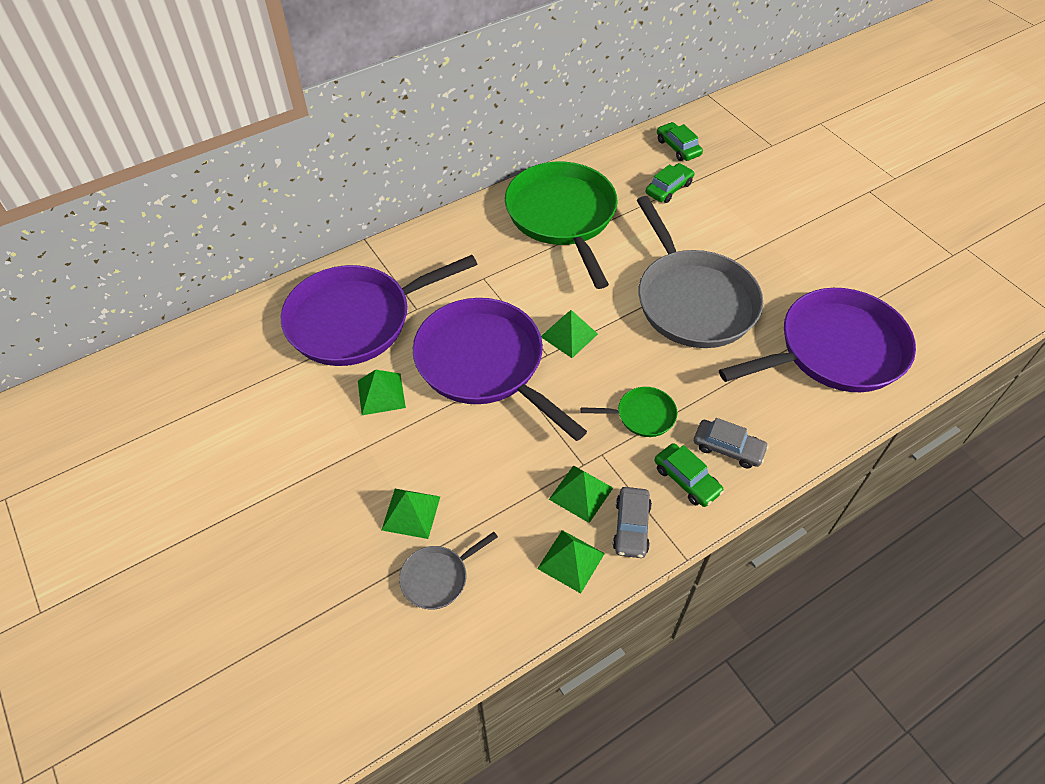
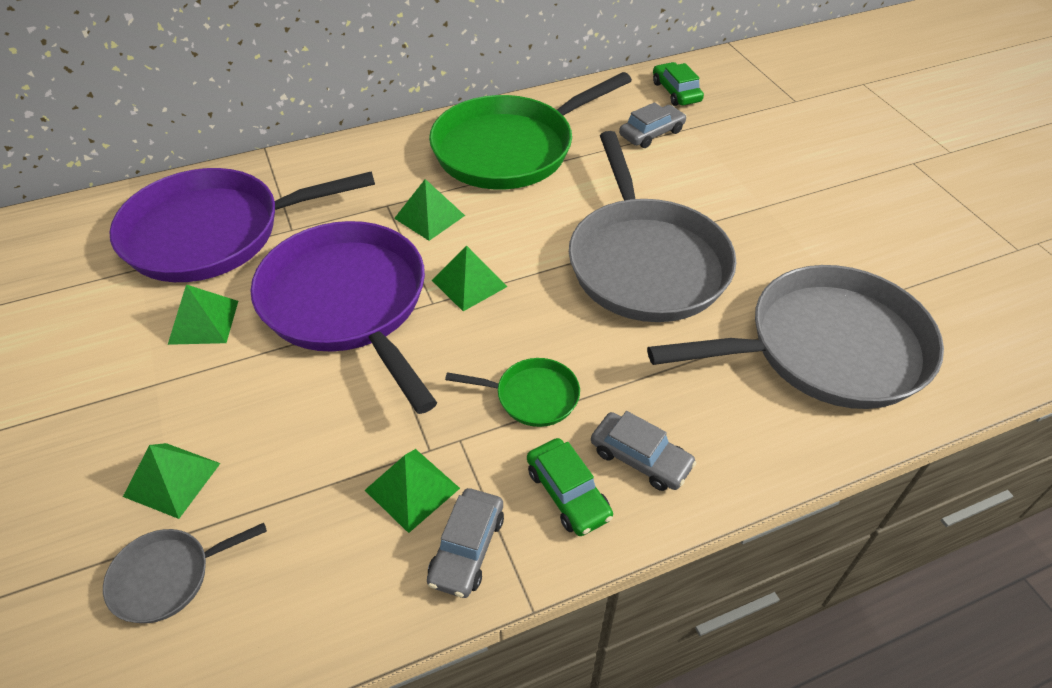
camera: 10 degrees right, 5 degrees down
(562, 216) = (509, 149): green pan -> green pan turned 120 degrees counterclockwise
(571, 560) = (363, 584): green pyramid -> green pyramid (429, 217)
(669, 188) = (651, 133): green car -> grey car
(835, 350) = (827, 348): purple pan -> grey pan

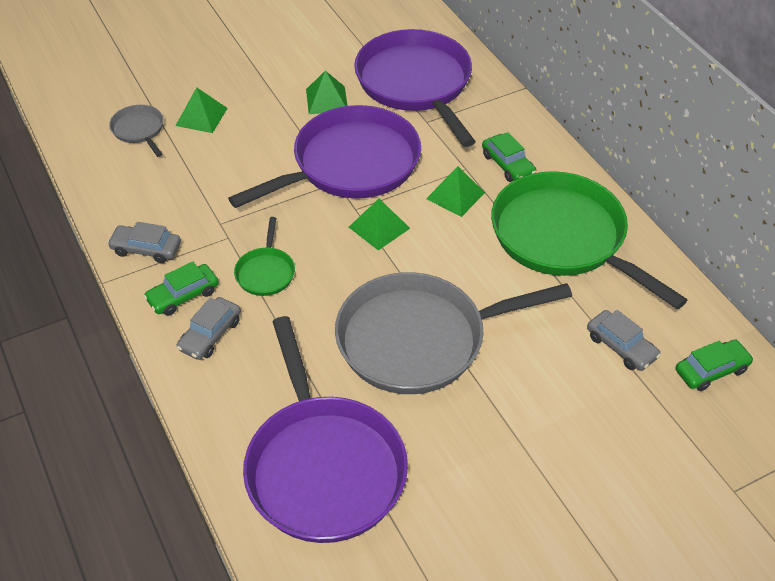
camera: 85 degrees right, 0 degrees up
(390, 173) = (508, 165): none -> green car
(412, 489) = (190, 219): green pyramid -> none
(827, 348) = (323, 468): grey pan -> purple pan

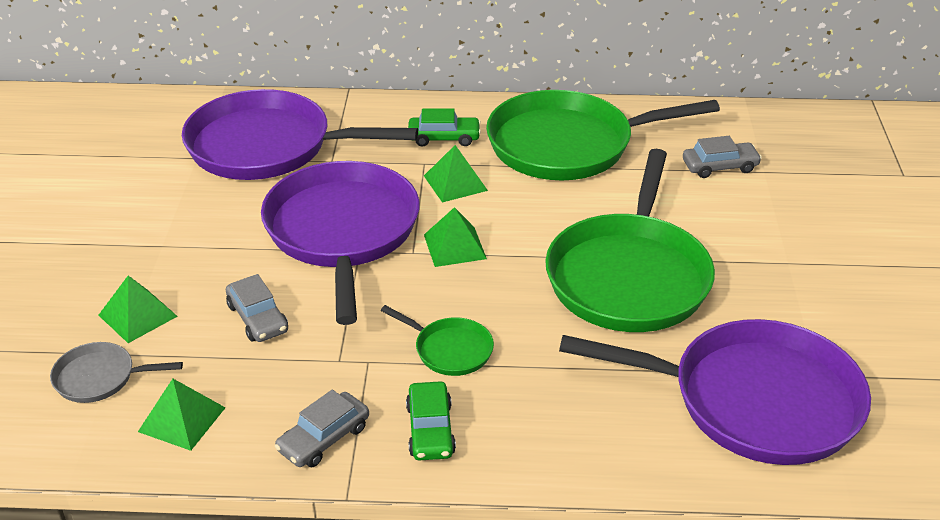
camera: 60 degrees left, 10 degrees down
(210, 334) = (510, 426): grey car -> grey car (257, 318)
(326, 100) = (222, 212): green pyramid -> green pyramid (182, 419)
(418, 340) = (629, 277): grey pan -> green pan
(711, 370) = (775, 134): green car -> none

